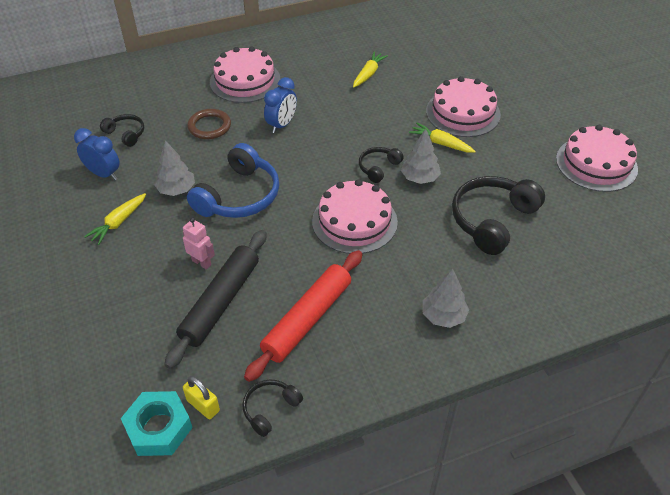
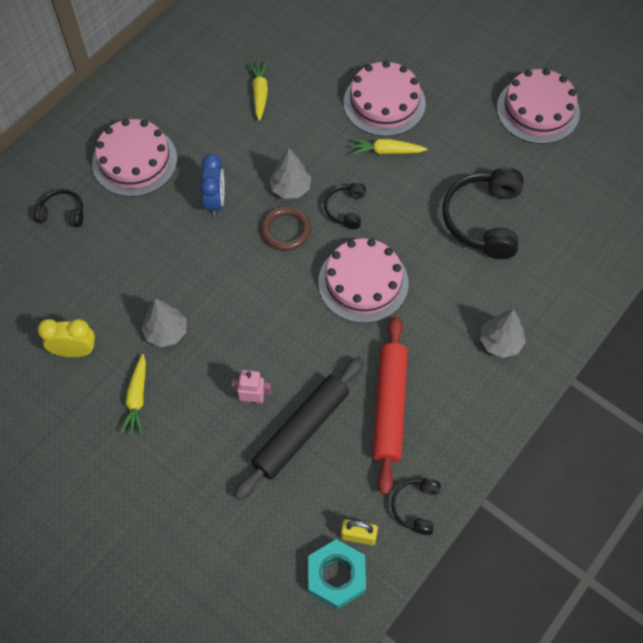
camera: 30 degrees left, 15 degrees up
(104, 174) = (75, 351): blue clock -> yellow clock
(126, 134) = (58, 291): black headphones -> black headphones (62, 213)
(209, 126) = (141, 239): brown ring -> brown ring (286, 230)
(221, 302) = (301, 431): black rolling pin -> black rolling pin turned 45 degrees clockwise
(239, 196) = (234, 308): blue headphones -> none
(420, 178) = (391, 203): grey tree -> grey tree (290, 188)

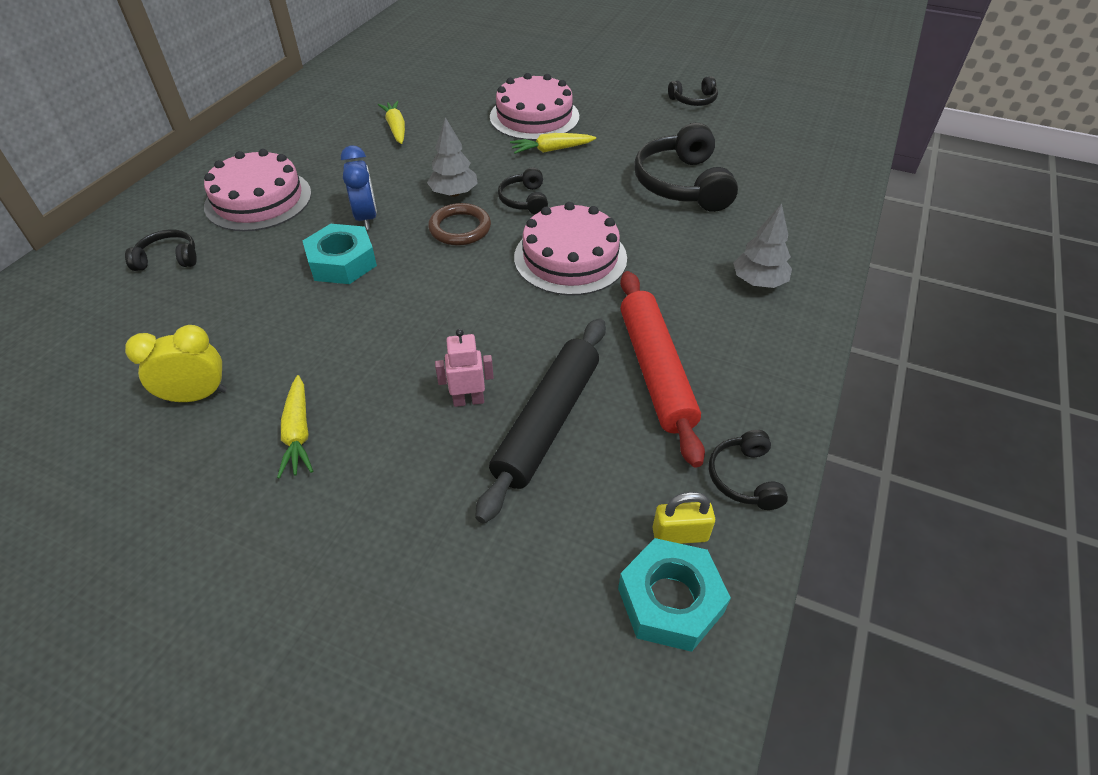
camera: 15 degrees left, 15 degrees down
(166, 332) = (328, 350): grey tree -> none
(189, 247) = (342, 262): none -> turquoise nut
(538, 110) = (693, 100): pink cake -> black headphones

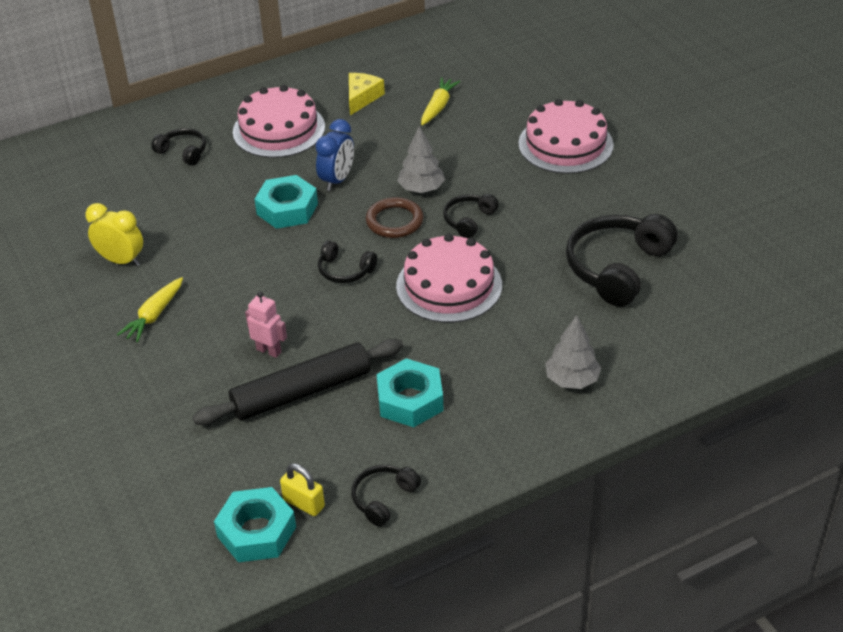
camera: 40 degrees right, 5 degrees down
(316, 146) = (362, 98): none -> yellow cheese
(551, 150) = (543, 184): yellow carrot -> none
(655, 371) = (410, 400): red rolling pin -> turquoise nut
(693, 100) = (737, 190): black headphones -> black headphones (345, 270)

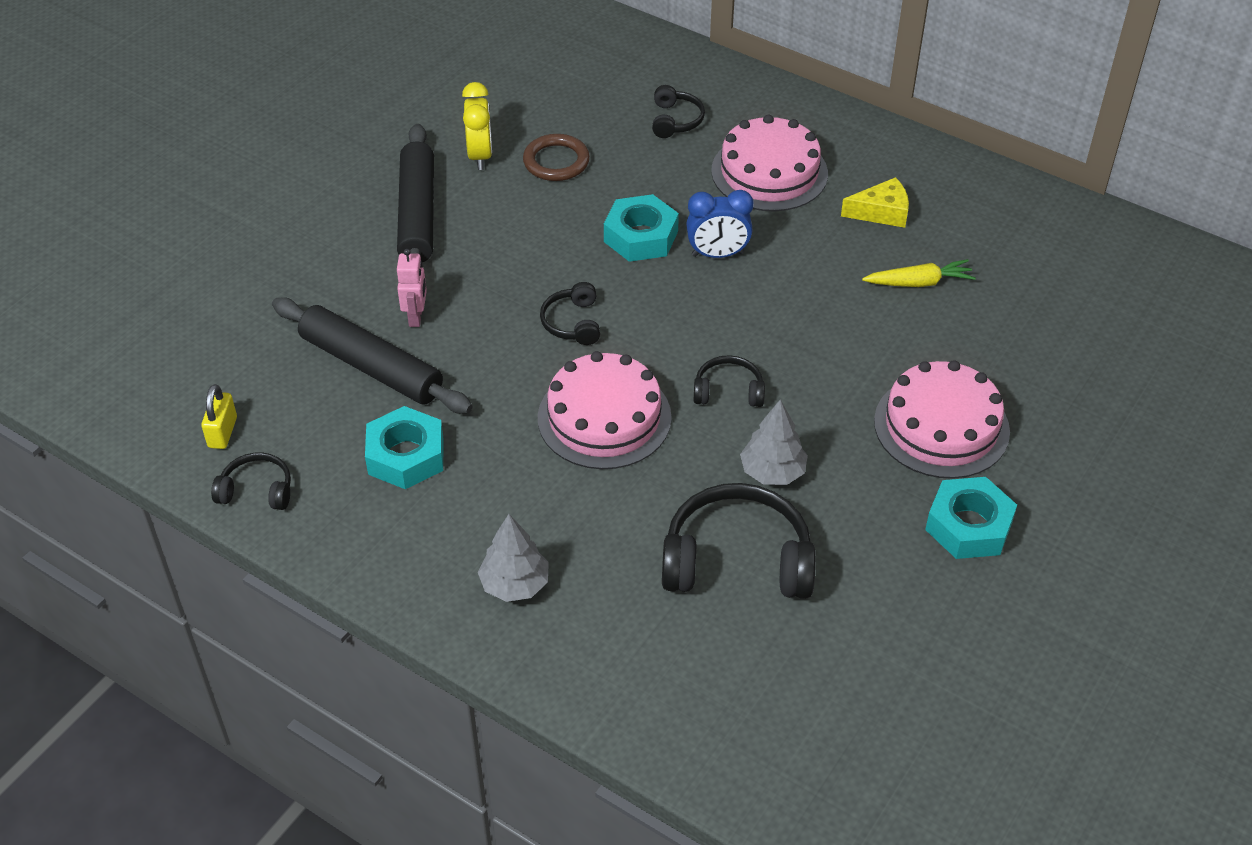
camera: 60 degrees right, 5 degrees up
(154, 315) = (417, 214): yellow carrot -> black rolling pin
(256, 532) = (171, 414): turquoise nut -> turquoise nut (968, 526)
(394, 221) = (681, 329): brown ring -> brown ring (556, 161)
(421, 189) = (754, 328): grey tree -> grey tree (772, 472)

